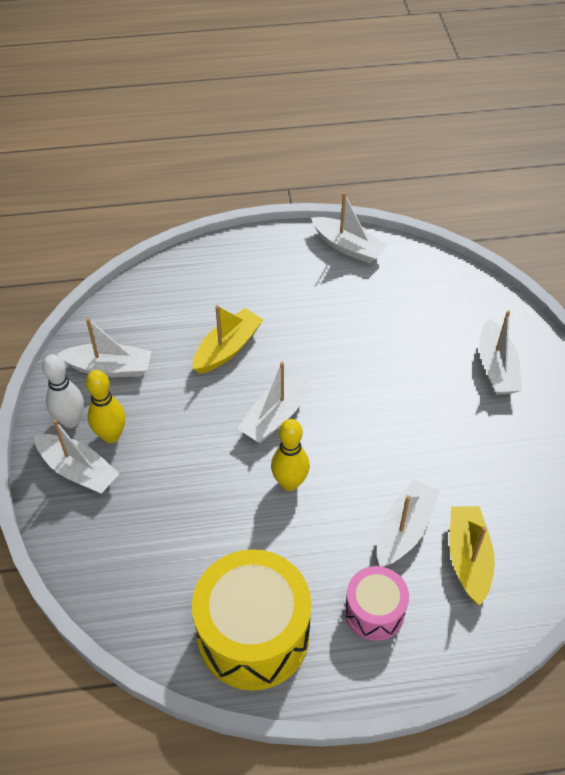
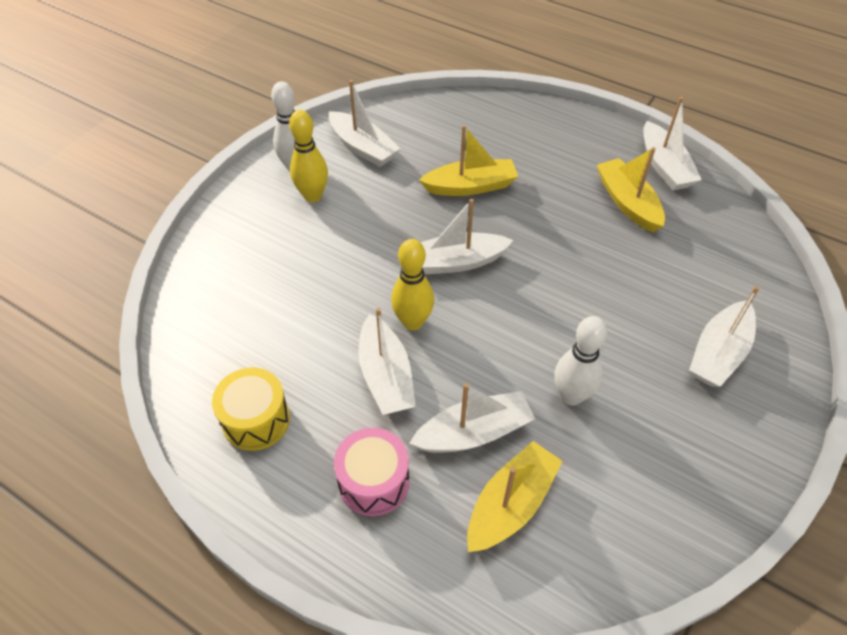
camera: 40 degrees right, 0 degrees up
(78, 470) = (263, 205): white boat -> white boat (386, 376)
(253, 634) = (256, 420): yellow drum -> yellow drum, size x0.55
(349, 292) = (627, 202): none -> yellow boat
(438, 460) = (571, 396): none -> white bowling pin

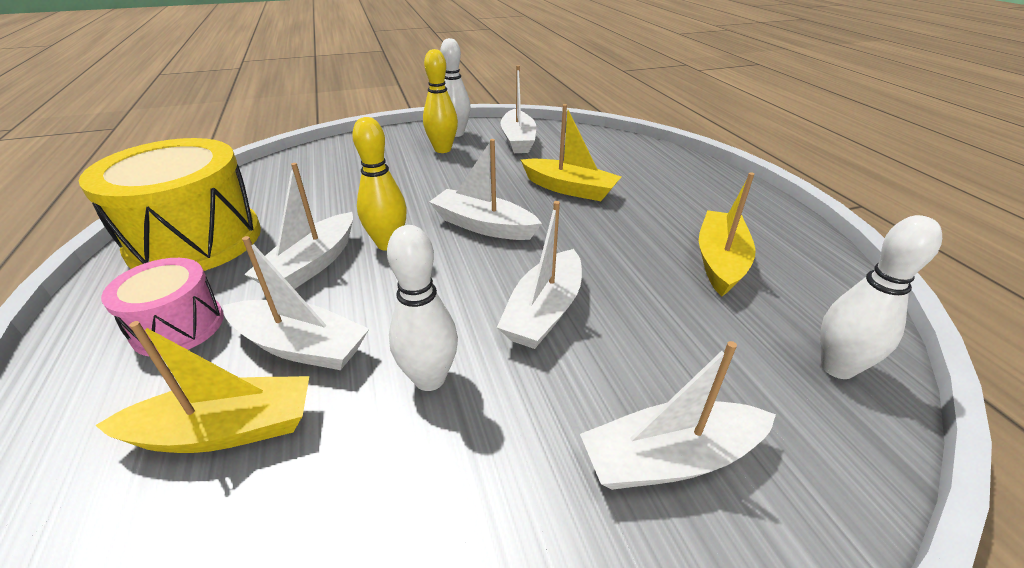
camera: 40 degrees right, 15 degrees down
(256, 420) = (196, 240): yellow drum -> yellow drum, size x1.83
(664, 166) = (806, 253): white boat -> white boat (544, 311)
(739, 248) = (837, 367): none -> white bowling pin

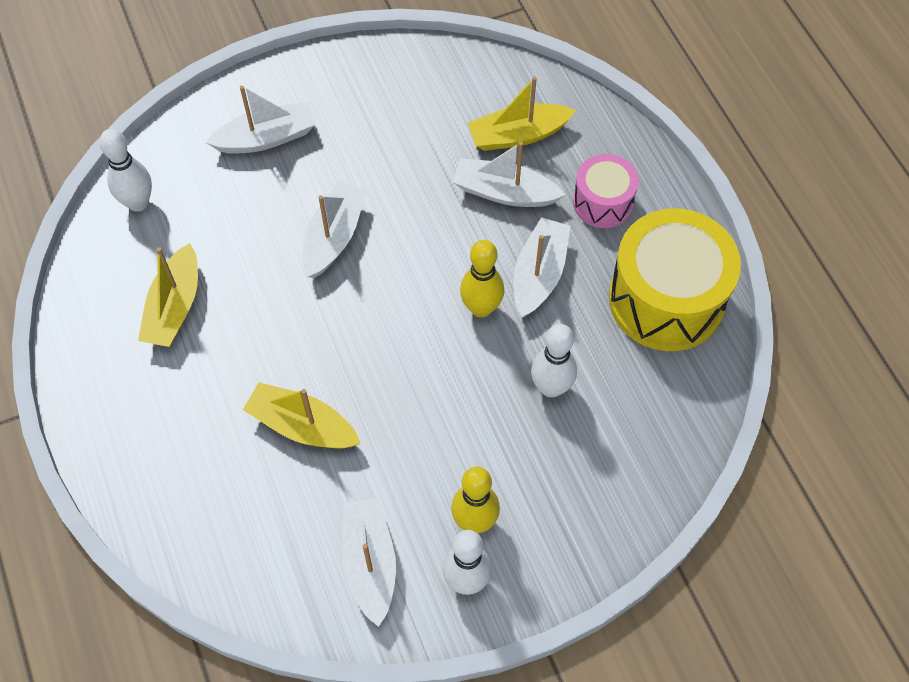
camera: 175 degrees right, 25 degrees up
(429, 379) = (409, 175): white bowling pin -> white bowling pin (551, 387)
(483, 226) = (395, 344): white boat -> none

